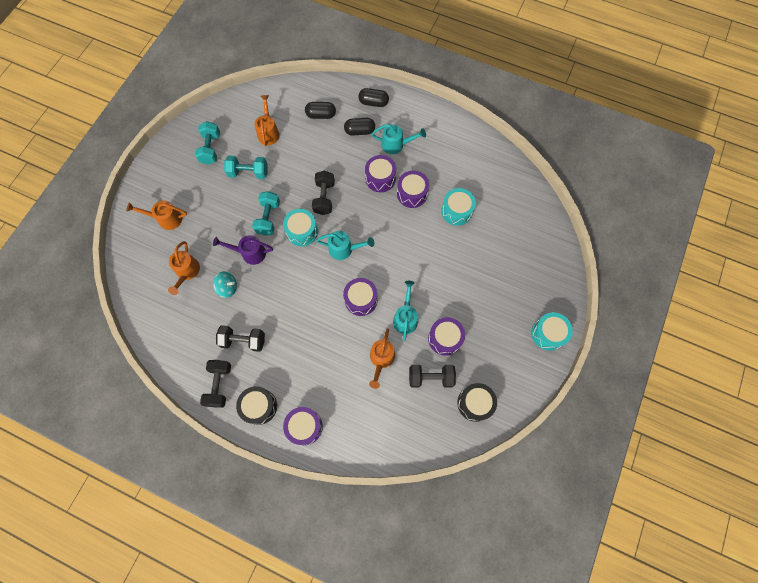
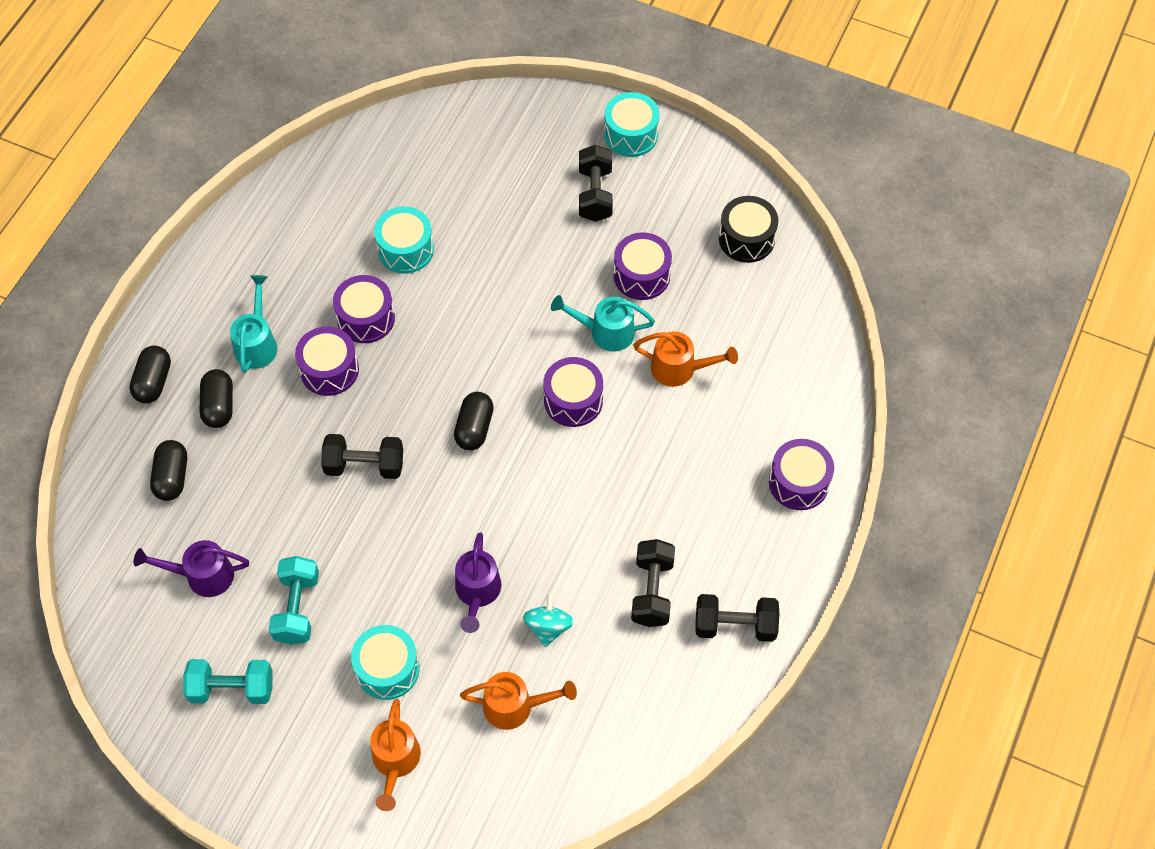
camera: 90 degrees left, 10 degrees down
(259, 406) = (769, 556): black drum -> none
(268, 132) = (202, 575): orange watering can -> purple watering can
(268, 218) = (403, 563): turquoise dumbbell -> none
(302, 231) = (435, 502): turquoise drum -> turquoise drum (387, 669)
(344, 249) = (474, 428): turquoise watering can -> black capsule
(430, 377) = (708, 297): black dumbbell -> black dumbbell (595, 194)

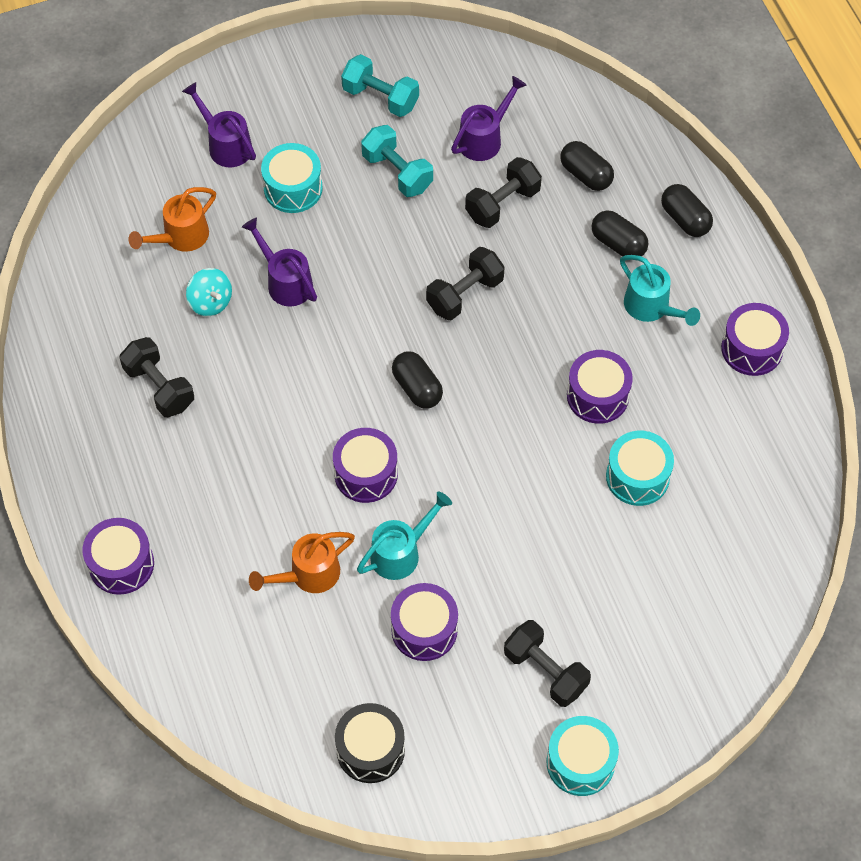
camera: 135 degrees right, 0 degrees up
(232, 689) = (380, 97): turquoise dumbbell -> turquoise dumbbell turned 75 degrees clockwise
(329, 370) = (574, 335): purple drum -> purple drum (752, 349)
(395, 762) = (225, 144): orange watering can -> purple watering can
(735, 625) = (73, 415): black dumbbell -> black dumbbell (502, 204)

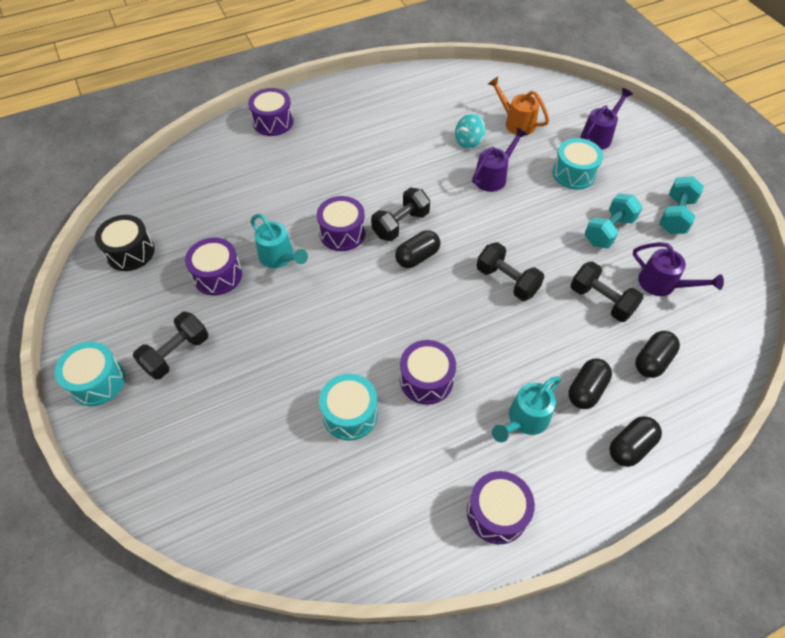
camera: 85 degrees right, 5 degrees down
(159, 387) = (399, 125): black dumbbell -> black dumbbell (400, 224)
(308, 575) = (263, 208): orange watering can -> none

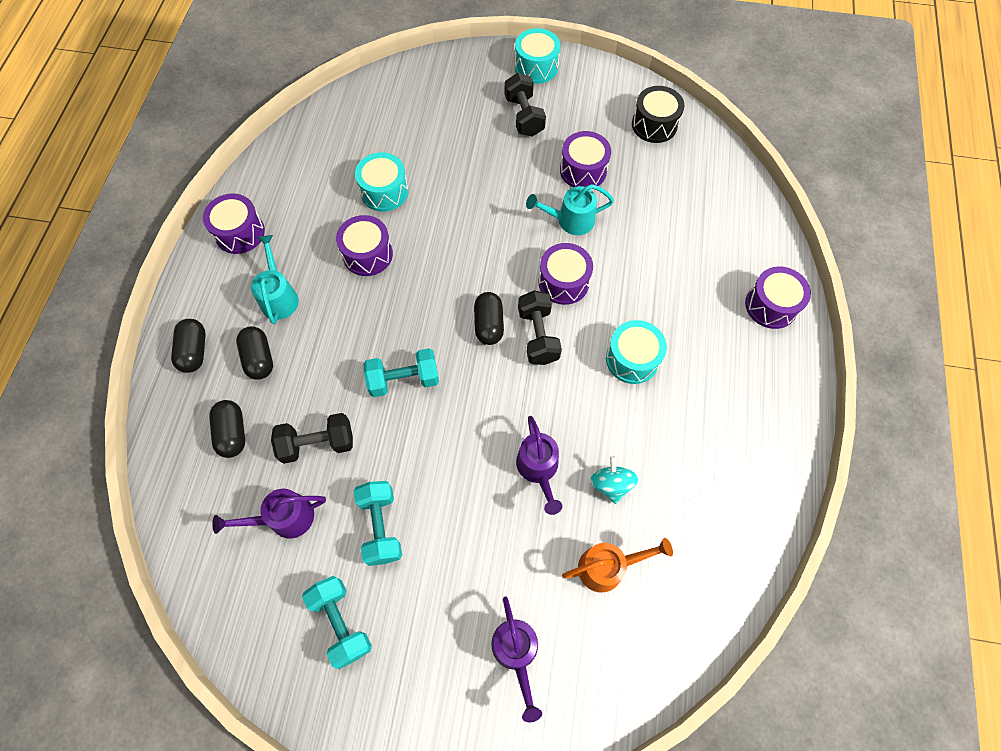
camera: 125 degrees right, 10 degrees up
(507, 281) = (404, 380): black dumbbell -> turquoise dumbbell
(574, 173) = (481, 563): turquoise drum -> turquoise drum (632, 359)

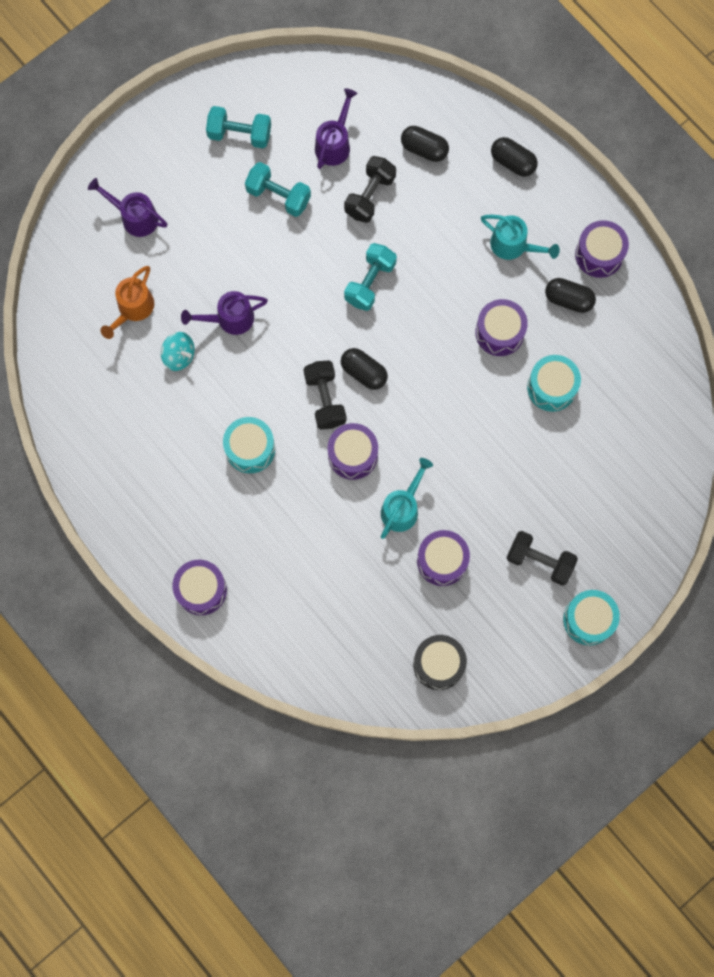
camera: 130 degrees right, 10 degrees up
(259, 358) = (470, 200): black capsule -> black capsule (568, 299)
(538, 336) = (325, 399): black dumbbell -> black dumbbell turned 45 degrees clockwise
(538, 469) = (229, 319): purple watering can -> purple watering can turned 45 degrees counterclockwise

